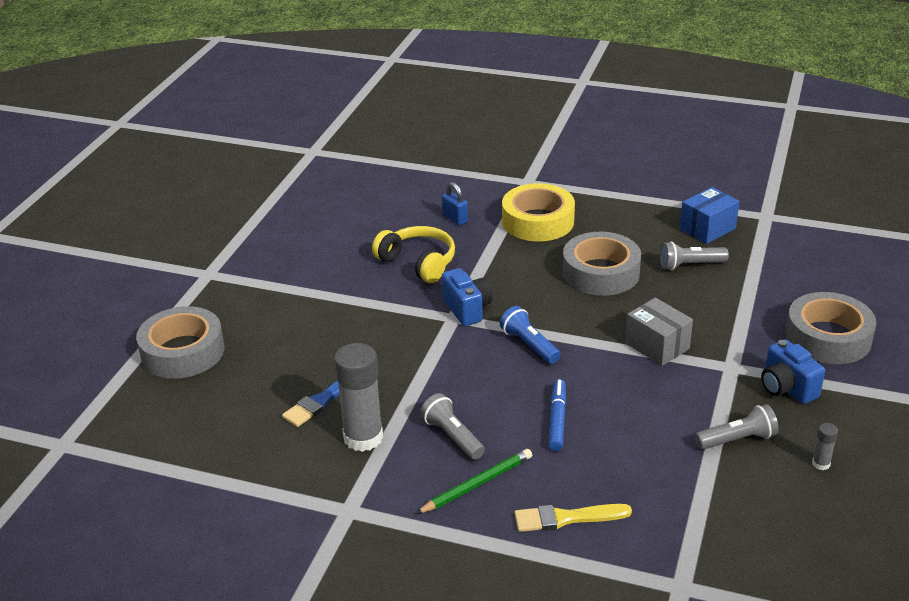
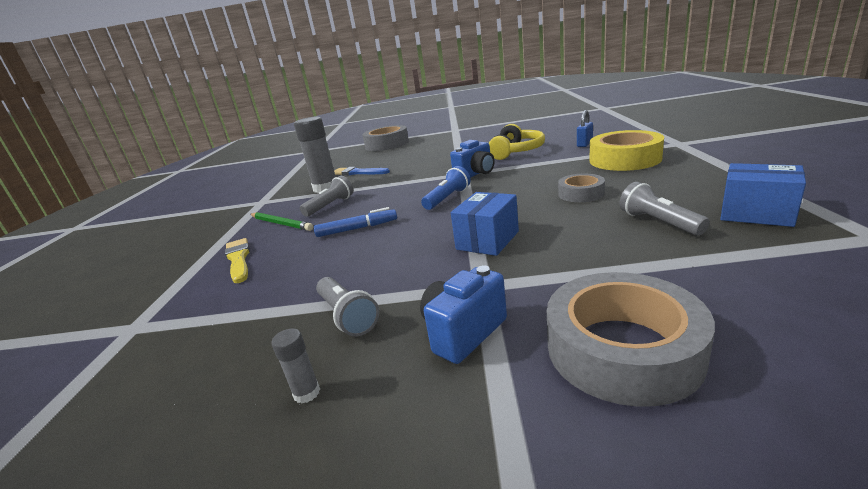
camera: 75 degrees right, 10 degrees down
(601, 273) = (581, 194): grey tape -> grey tape, size x0.56
(657, 346) = (487, 240): grey box -> blue box

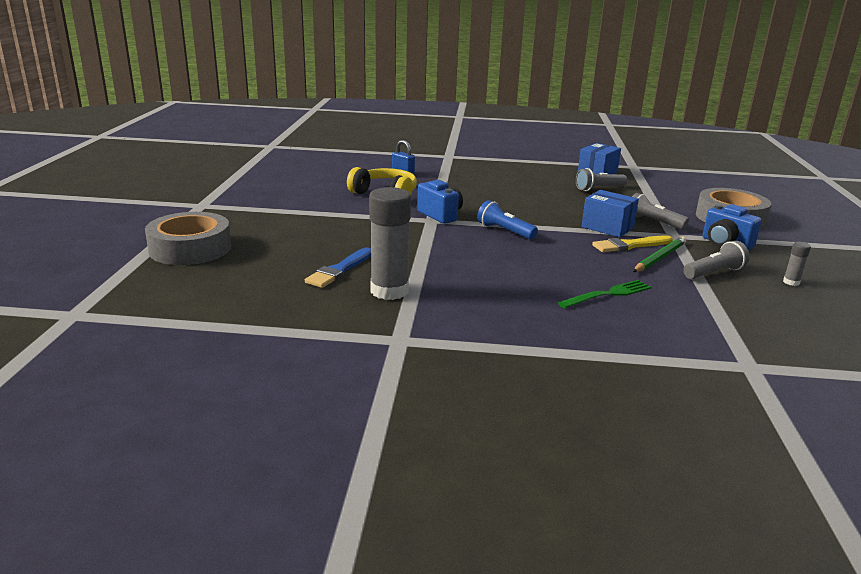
camera: 90 degrees left, 0 degrees up
(238, 259) = (611, 329): yellow brush -> yellow brush (630, 245)
(281, 224) = (514, 313): green pencil -> green pencil (659, 258)
(303, 254) = (609, 294): none -> green fork
(330, 206) = (472, 285): grey flashlight -> grey flashlight (653, 222)
(357, 229) = (558, 270): blue marker -> none
(581, 194) = (535, 194): grey tape -> none
(624, 159) = (469, 172): yellow tape -> none

